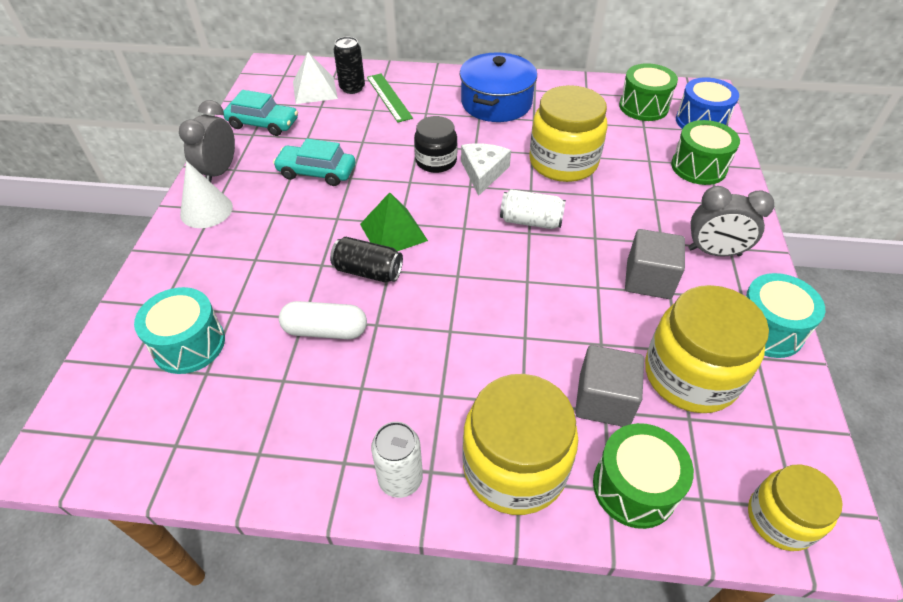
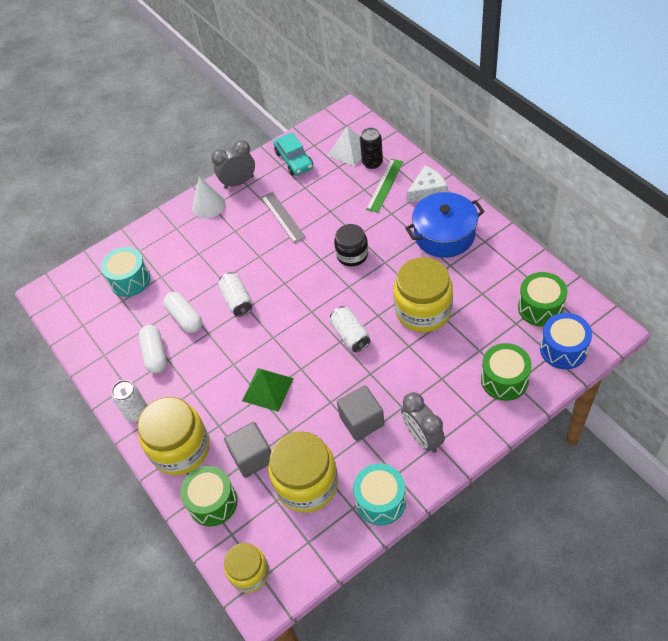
camera: 55 degrees right, 5 degrees up
(317, 172) = (283, 217): turquoise car -> grey ruler
(337, 395) = (155, 354): none -> white capsule
(368, 271) = (237, 300): black can -> white can
(393, 232) = (275, 286): green pyramid -> green pyramid (268, 389)
(483, 172) = (367, 282): white cheese -> white cheese (427, 190)

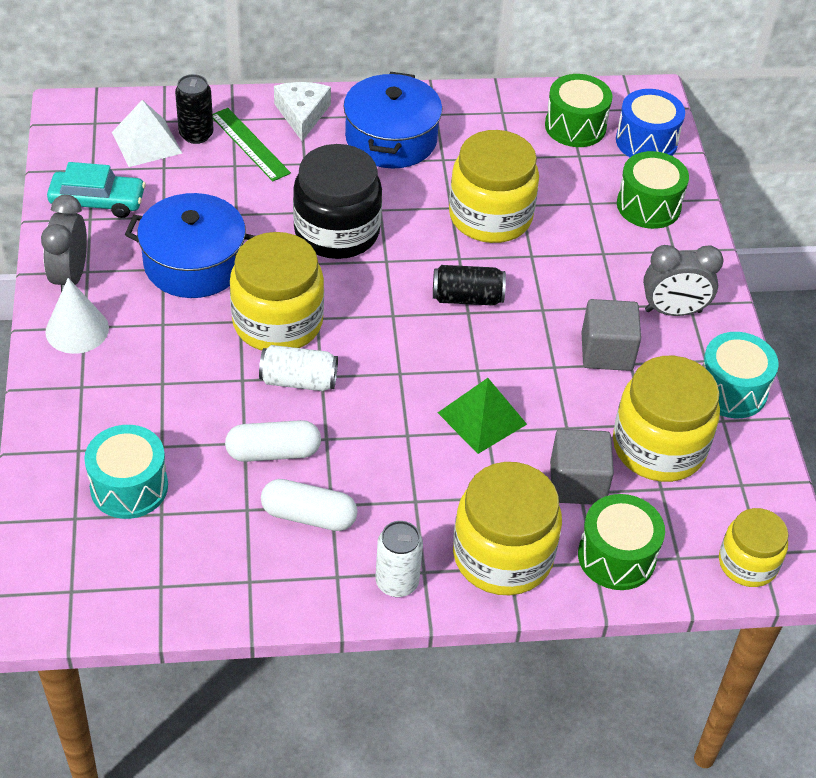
camera: 70 degrees left, 5 degrees down
(269, 270) = (277, 322): none -> yellow jar
(283, 217) = (194, 263): grey ruler -> blue pot
(350, 335) = (467, 298): white can -> black can
(352, 255) = (337, 232): black jar -> black jar, size x1.66

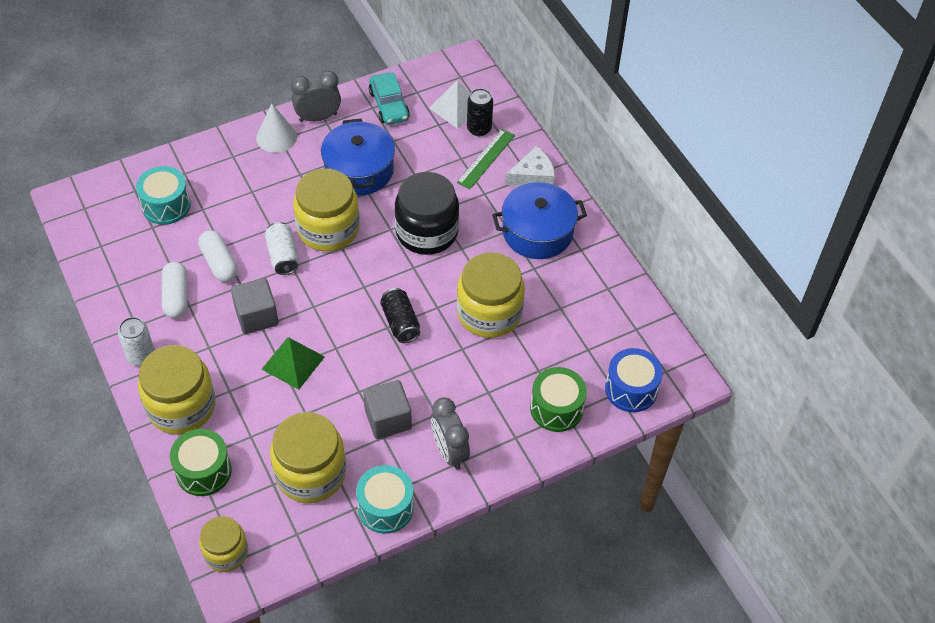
camera: 70 degrees right, 5 degrees up
(575, 126) = (620, 338): green drum -> none
(577, 483) = (258, 432): grey cube -> grey cube (256, 316)

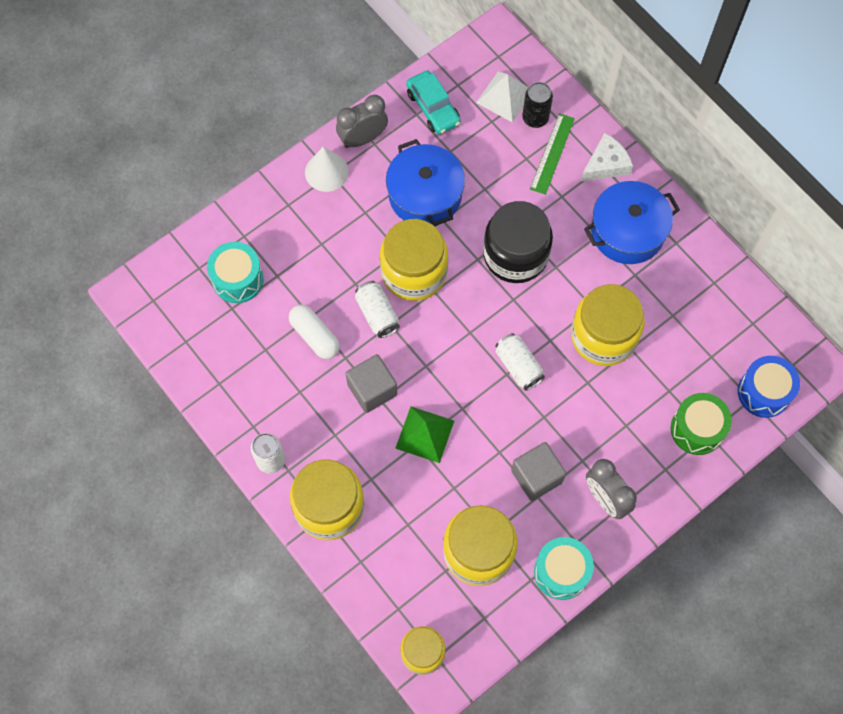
camera: 10 degrees left, 15 degrees up
(176, 297) = (283, 384): white capsule -> none
(203, 471) = (373, 572): green drum -> none
(400, 323) = (518, 366): black can -> white can

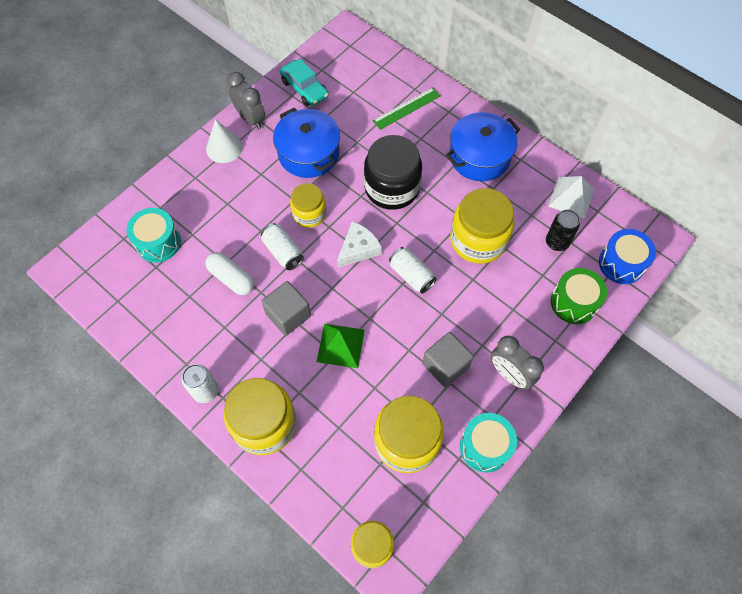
camera: 10 degrees left, 5 degrees down
(363, 138) = (251, 119): grey clock -> grey clock turned 90 degrees clockwise
(414, 272) = (309, 214): yellow jar -> yellow jar, size x0.60
(505, 96) = (360, 73): white pyramid -> white pyramid (571, 197)
(535, 118) = (388, 85): black can -> black can (557, 242)
(552, 154) = (406, 108): green ruler -> green ruler turned 45 degrees clockwise
(606, 164) = (451, 110): white cheese -> white cheese (358, 249)

